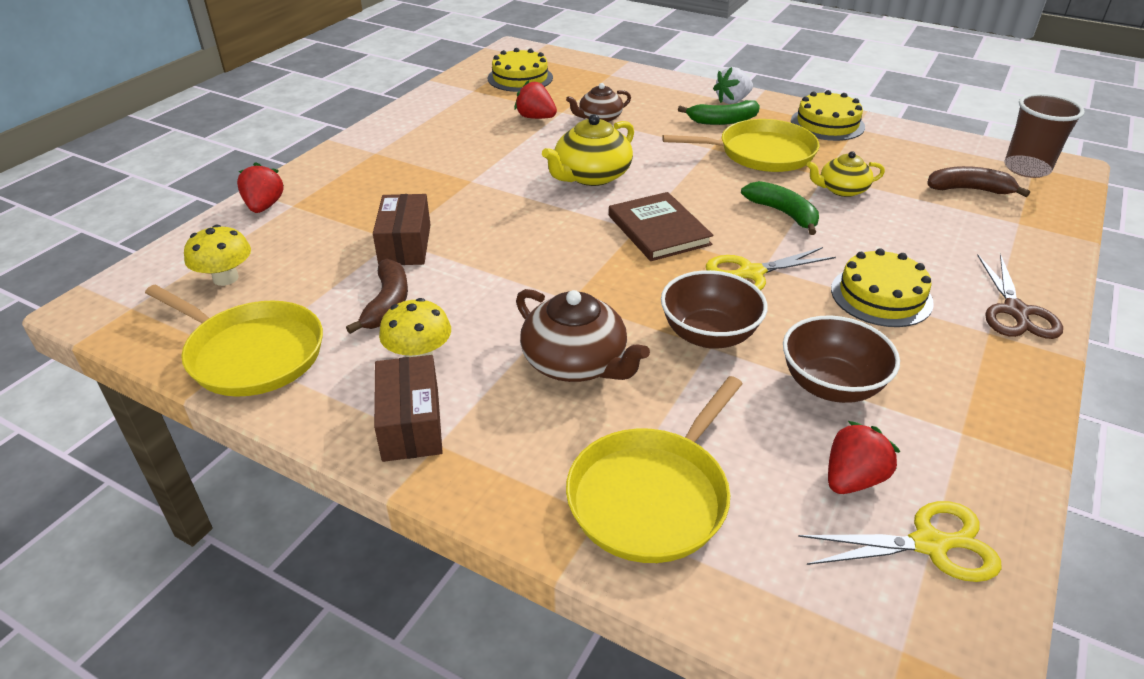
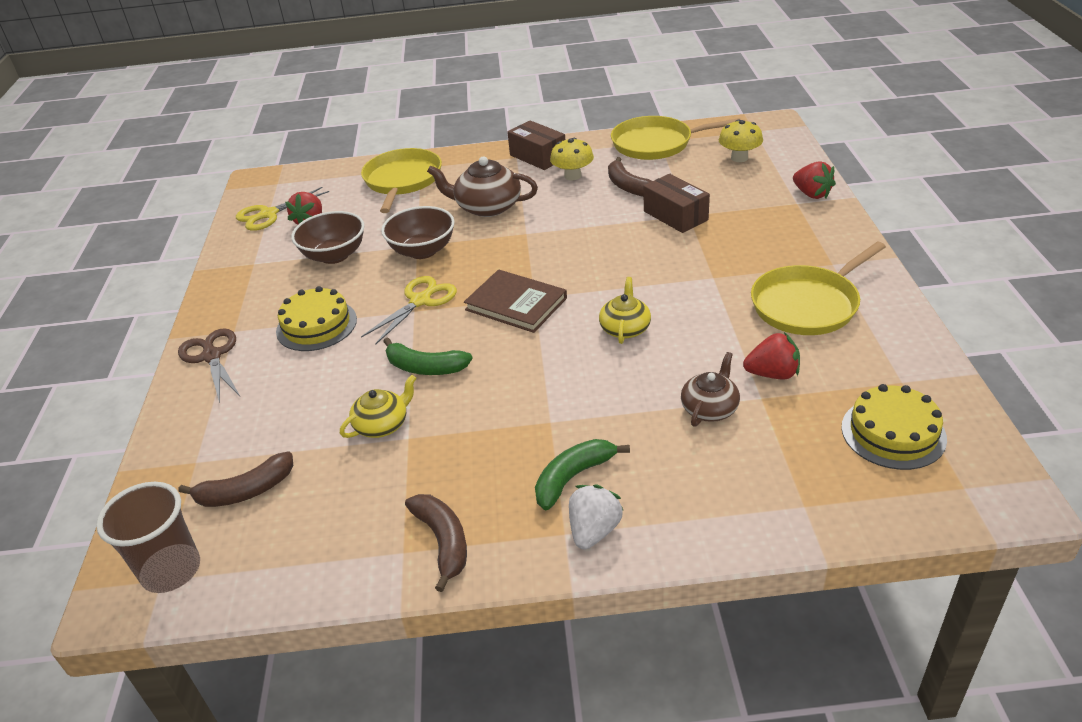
camera: 150 degrees right, 0 degrees up
(591, 176) = (625, 328): yellow teapot -> yellow teapot, size x0.63
(761, 153) = (492, 440): yellow pan -> yellow pan (808, 304)
(827, 124) = (443, 542): yellow cake -> brown banana

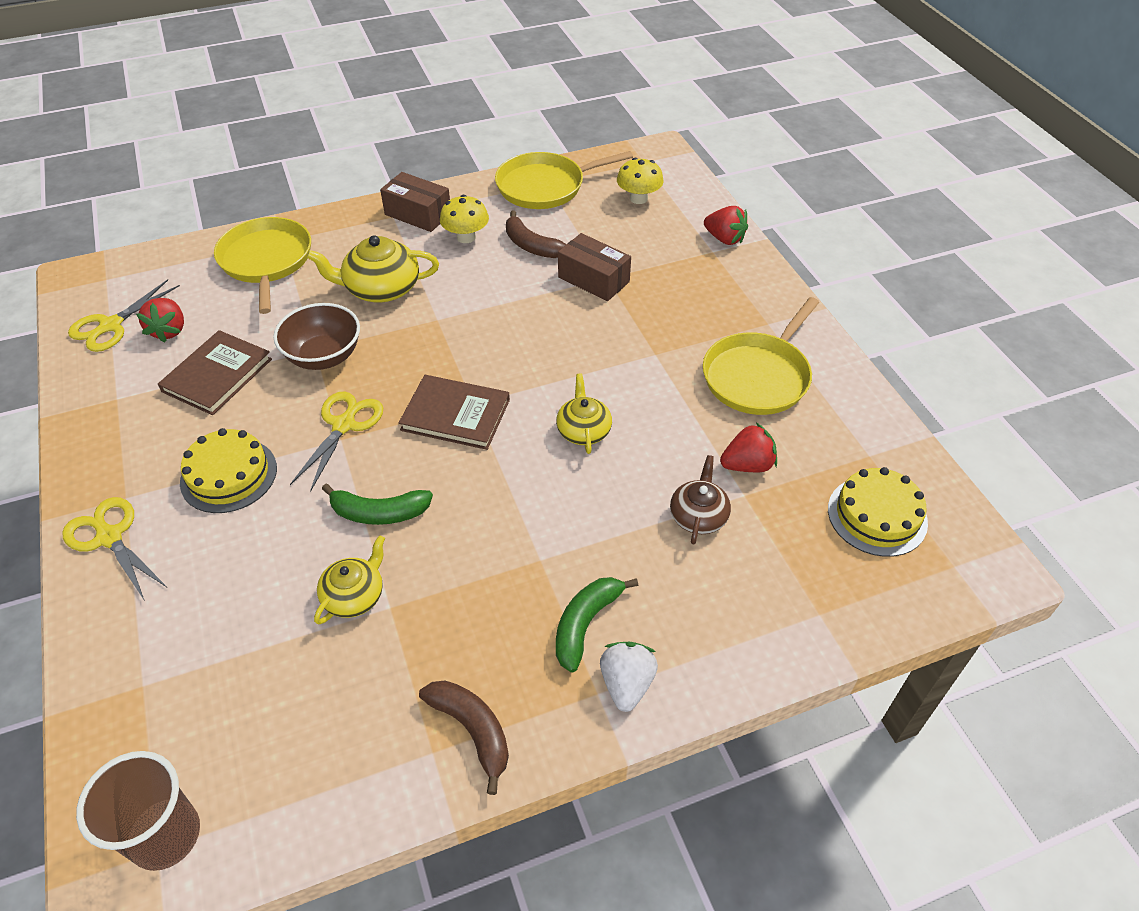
camera: 20 degrees left, 10 degrees up
(211, 356) = (109, 537): brown scissors -> yellow scissors
(245, 491) = (220, 712): brown banana -> none
(334, 255) = (217, 375): brown bowl -> brown book
(487, 207) = (381, 288): brown teapot -> yellow teapot

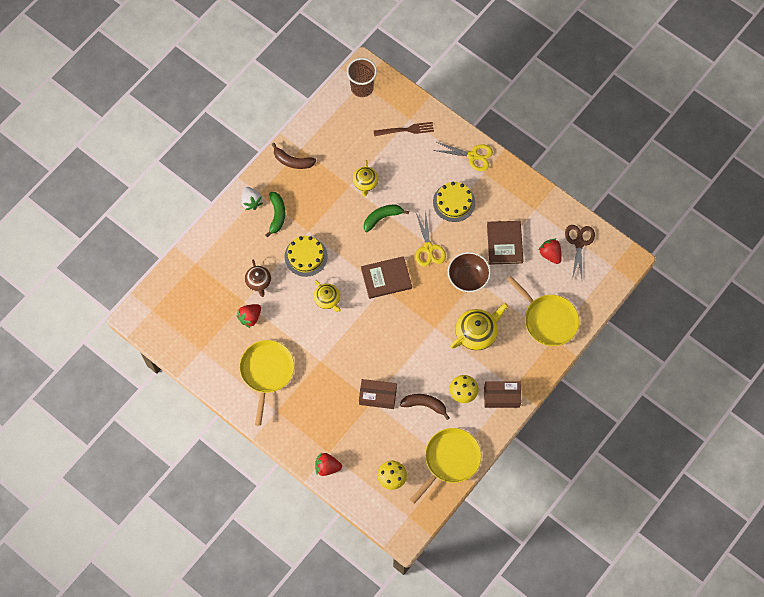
camera: 150 degrees right, 20 degrees up
(110, 326) = (579, 242): yellow scissors -> brown scissors
(173, 663) = (406, 130): none -> brown fork
(877, 515) = (188, 319): yellow cake -> yellow cake (306, 256)

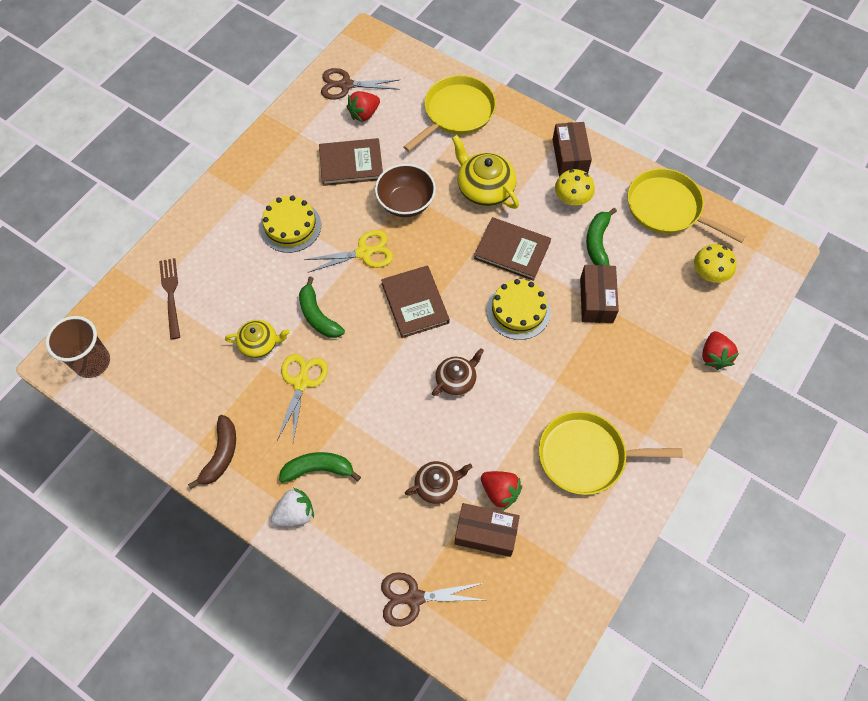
camera: 95 degrees left, 5 degrees down
(193, 263) = (413, 598): none -> brown scissors
(226, 306) = (485, 533): none -> brown box
(306, 256) = (387, 418): yellow cake -> yellow cake (518, 310)
(327, 299) = (456, 380): yellow teapot -> brown teapot
(422, 345) = (512, 250): none -> brown book
(424, 405) = (597, 242): brown banana -> green banana
(473, 156) = (217, 207): yellow scissors -> yellow scissors (301, 382)

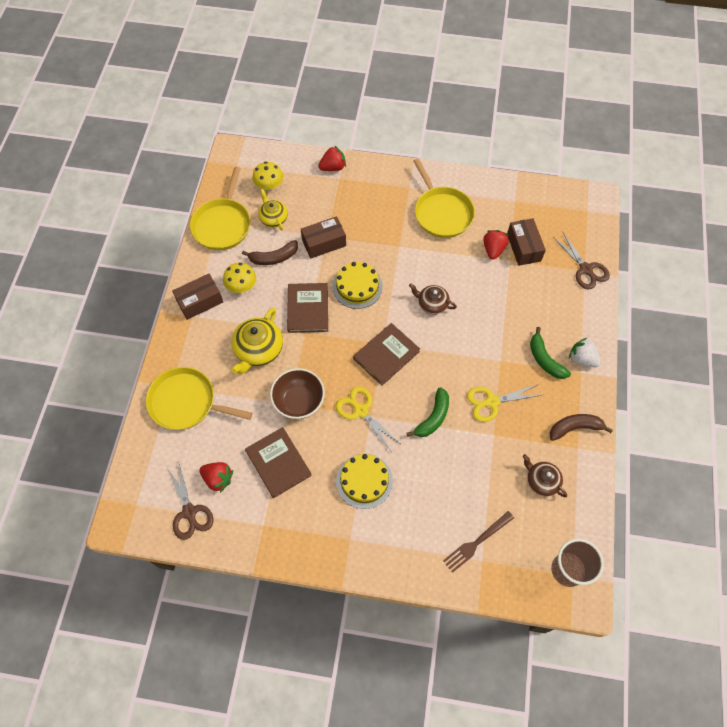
camera: 115 degrees left, 0 degrees up
(259, 343) = (478, 448): yellow teapot -> yellow teapot (273, 218)
(437, 485) = (511, 285): brown teapot -> brown teapot (541, 481)
(597, 242) = (274, 257): green banana -> brown banana

